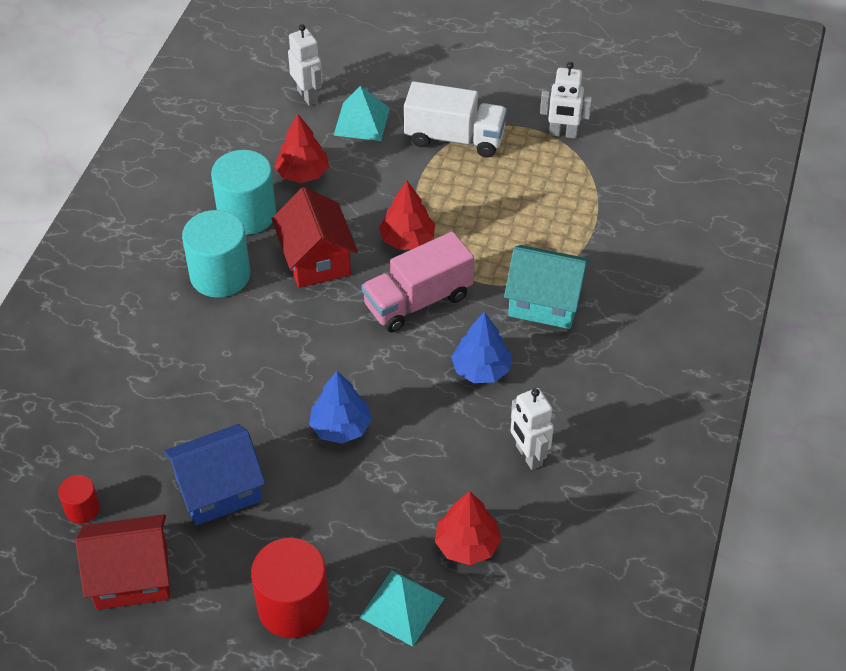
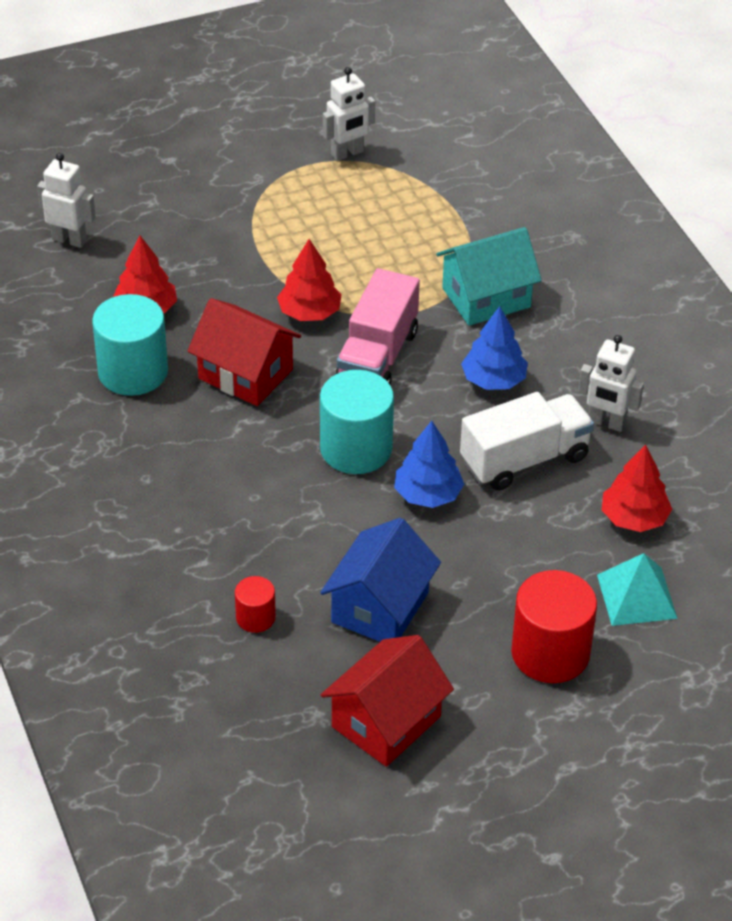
camera: 40 degrees left, 5 degrees down
(82, 509) = (275, 700): red cylinder -> red cylinder (255, 617)
(220, 275) = (170, 437): turquoise cylinder -> turquoise cylinder (356, 449)
(362, 121) = (149, 235): turquoise pyramid -> none
(454, 138) = (254, 206): white truck -> white truck (524, 460)

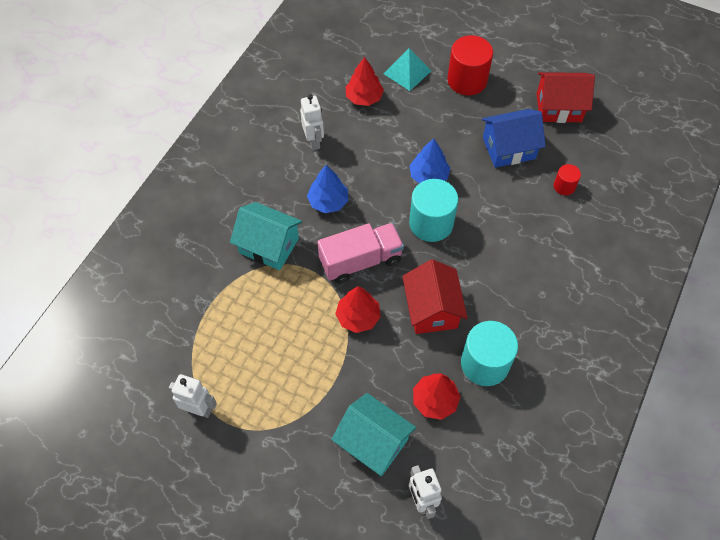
camera: 130 degrees left, 15 degrees up
(163, 242) = (373, 442): none -> turquoise house
(524, 460) = (369, 156): white truck -> none

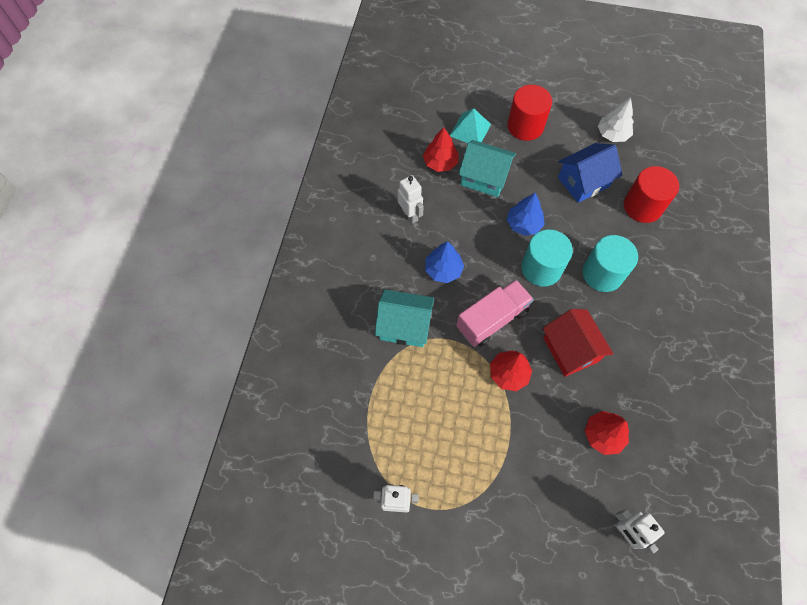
camera: 15 degrees left, 5 degrees up
(373, 442) = (564, 490): turquoise house -> turquoise house (484, 178)
(485, 363) = (633, 388): turquoise cylinder -> turquoise cylinder (602, 274)
(558, 107) = (612, 134): red house -> white tree
(564, 186) = (642, 206): red cylinder -> red cylinder, size x1.96

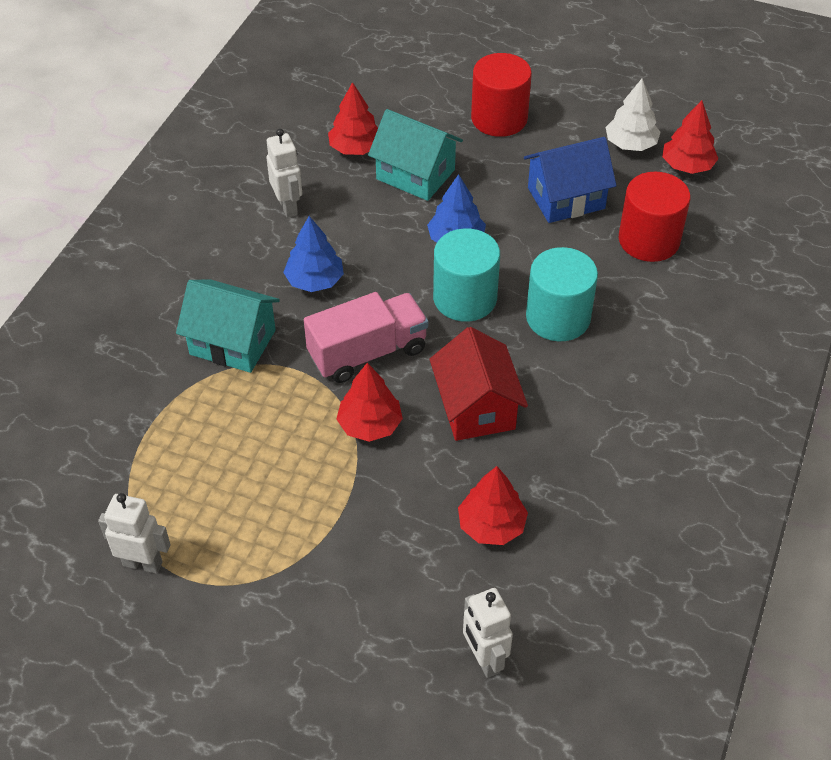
camera: 10 degrees right, 15 degrees down
(470, 130) = (414, 113): turquoise pyramid -> none
(651, 146) = (687, 166): none -> red tree

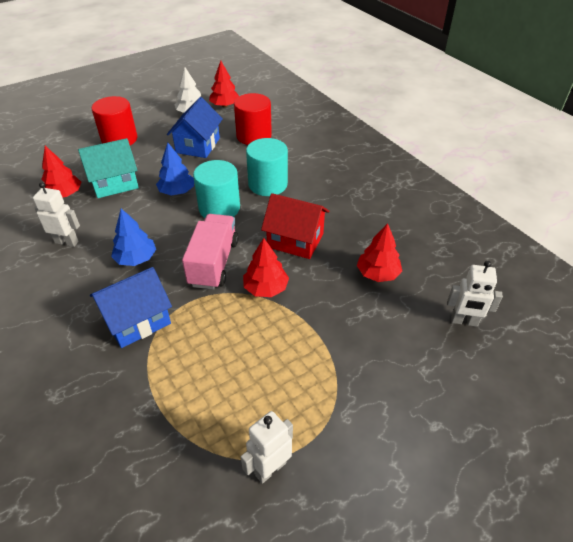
camera: 55 degrees left, 5 degrees down
(232, 342) = (137, 320): turquoise house -> blue house

